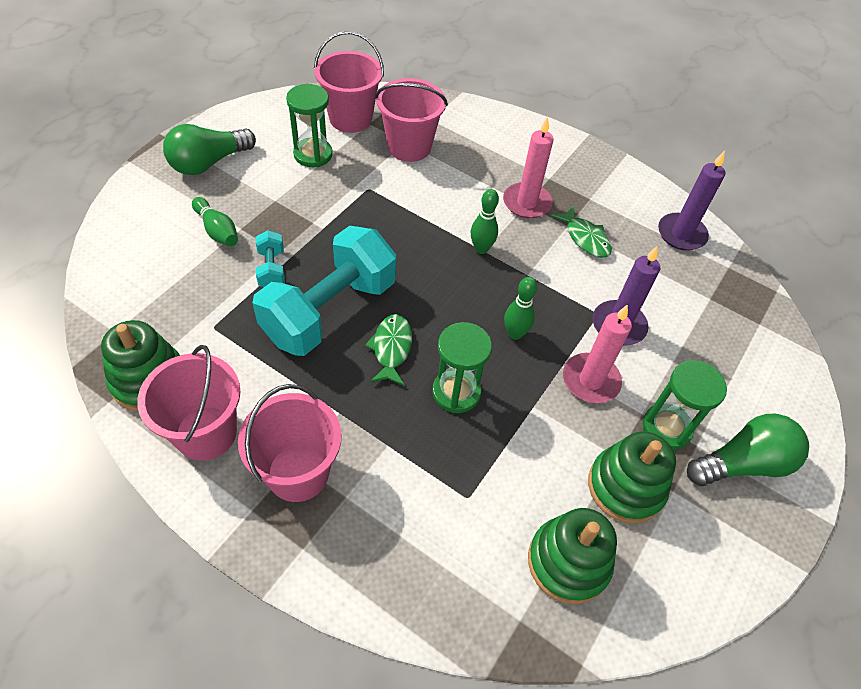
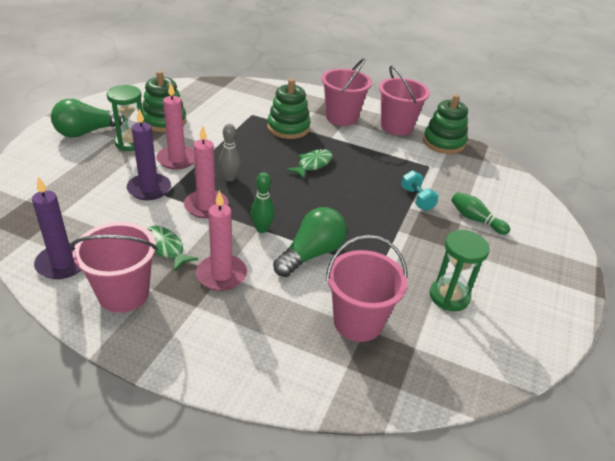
camera: 170 degrees right, 15 degrees down
(209, 163) = (532, 273): green light bulb -> green light bulb (311, 254)
(330, 311) = (362, 179): turquoise dumbbell -> none
(350, 119) = (439, 350): pink bucket -> pink bucket (123, 293)
(391, 349) = (313, 164): green fish -> green fish turned 135 degrees counterclockwise
(456, 392) = (266, 149): green hourglass -> none
(515, 334) = (229, 178): green bowling pin -> grey bowling pin
(544, 289) = (206, 206): none -> pink candle
(568, 562) = (200, 100): green stacking toy -> green stacking toy (288, 128)

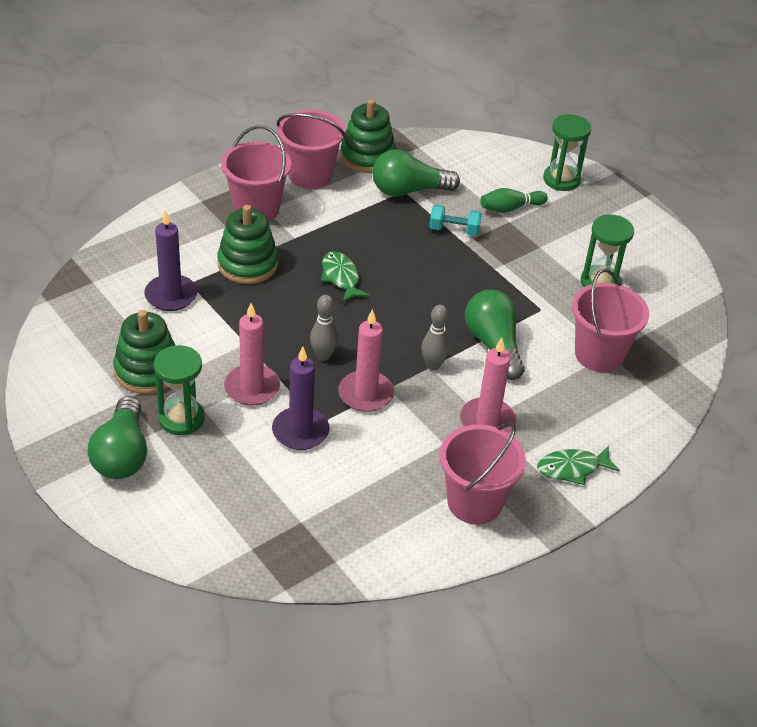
camera: 60 degrees left, 5 degrees up
(62, 263) = (398, 539): purple candle -> purple candle (171, 295)
(165, 248) = (420, 450): green fish -> green fish (572, 468)
(261, 229) = (433, 365): green bowling pin -> grey bowling pin
(432, 168) = (408, 190): none -> green light bulb
(544, 237) = (561, 179): none -> green hourglass

